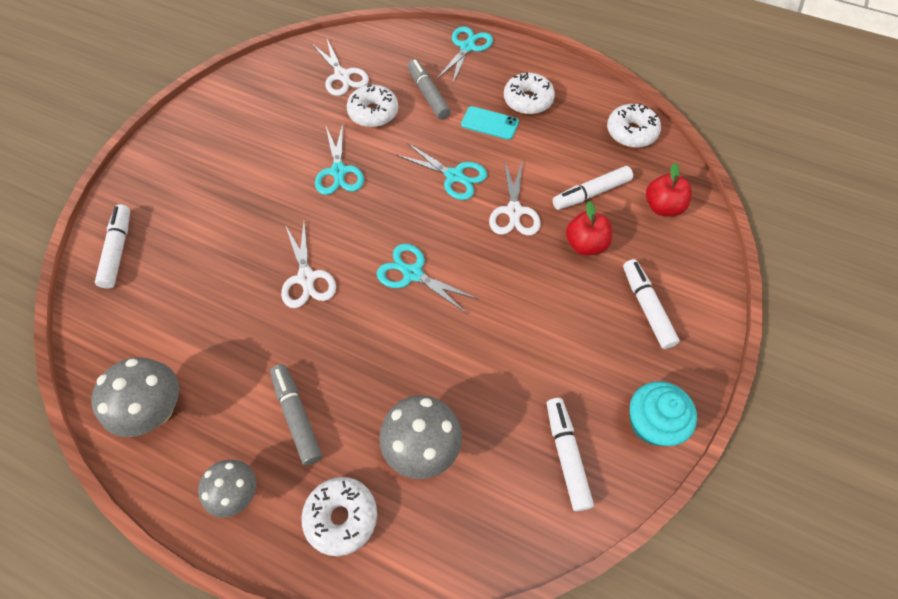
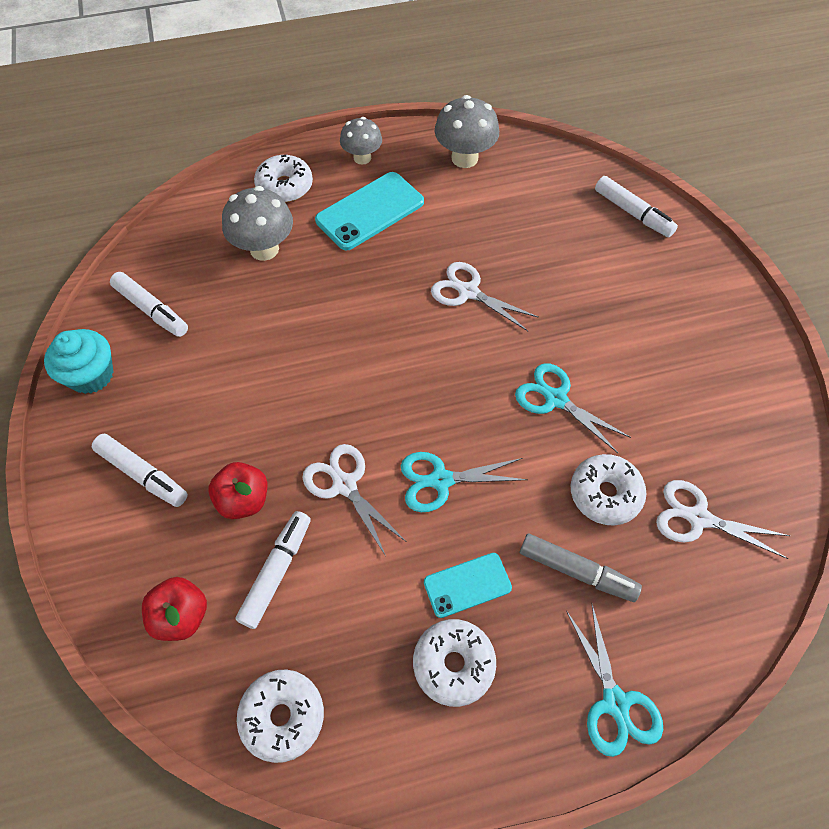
camera: 140 degrees right, 0 degrees up
(297, 416) = (370, 211): grey marker -> turquoise phone
(413, 274) = (385, 355): turquoise scissors -> none

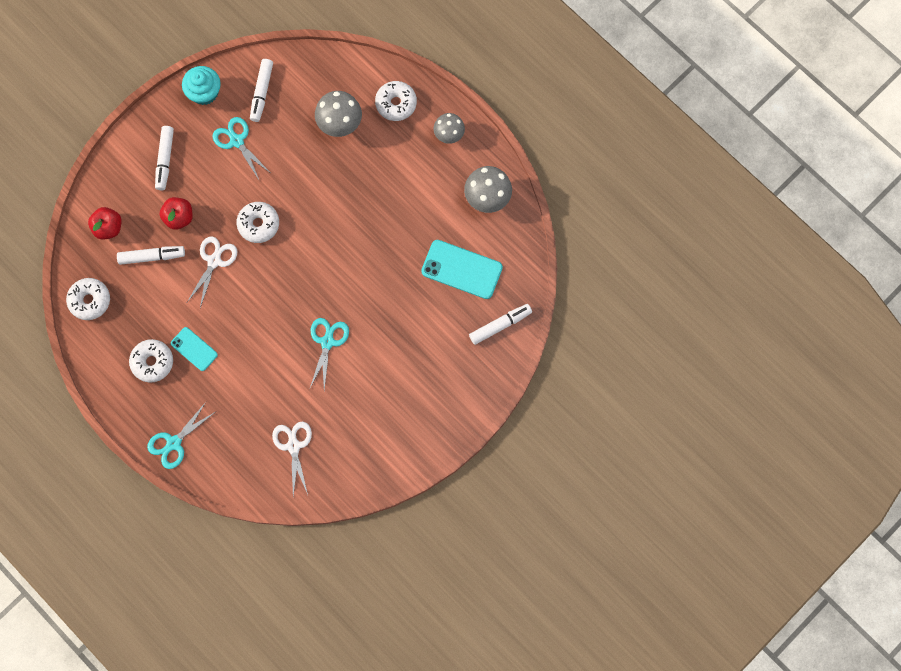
camera: 60 degrees right, 15 degrees up
(370, 211) = (406, 166): turquoise phone -> turquoise phone (462, 269)
(441, 480) = (243, 307): turquoise scissors -> turquoise scissors (237, 141)
(468, 292) = (376, 258): white scissors -> none
(576, 571) = (230, 397): grey marker -> none
(605, 494) = (281, 393): white donut -> white donut (258, 224)
(632, 213) = (500, 325): white marker -> white marker turned 135 degrees counterclockwise

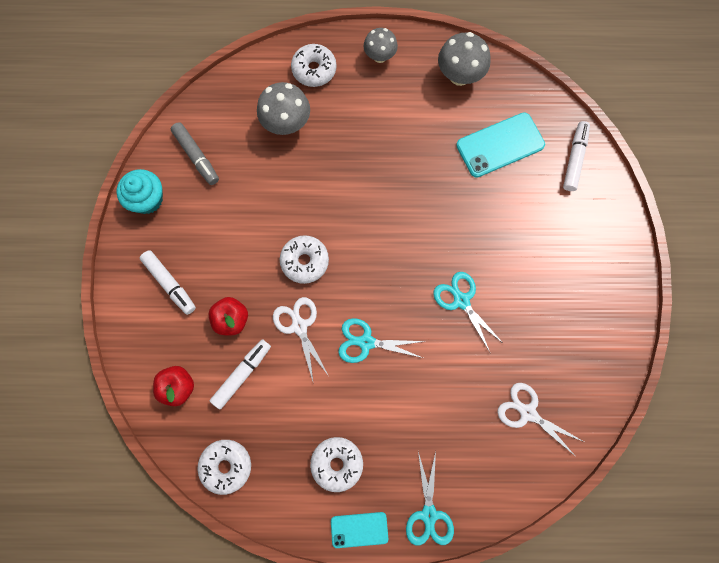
camera: 45 degrees left, 0 degrees up
(194, 349) = (360, 416): turquoise phone -> turquoise phone (359, 529)
(237, 141) = (216, 213): turquoise scissors -> turquoise scissors (366, 342)
(262, 92) = (196, 156): white marker -> grey marker

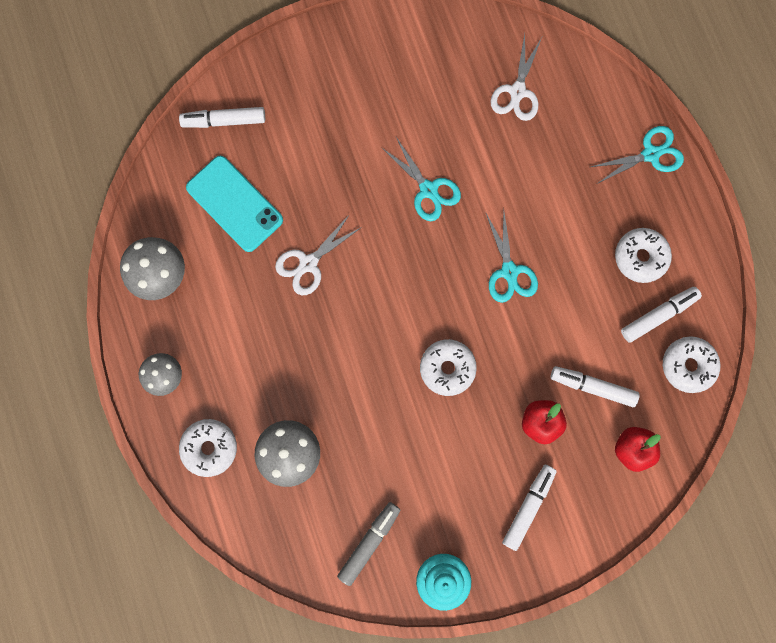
camera: 110 degrees left, 5 degrees up
(279, 458) = (658, 315): none -> white marker
(299, 326) = (520, 346): white scissors -> white scissors (308, 263)
(359, 529) = (691, 214): turquoise phone -> none
(461, 301) = (428, 189): turquoise scissors -> turquoise scissors turned 75 degrees counterclockwise

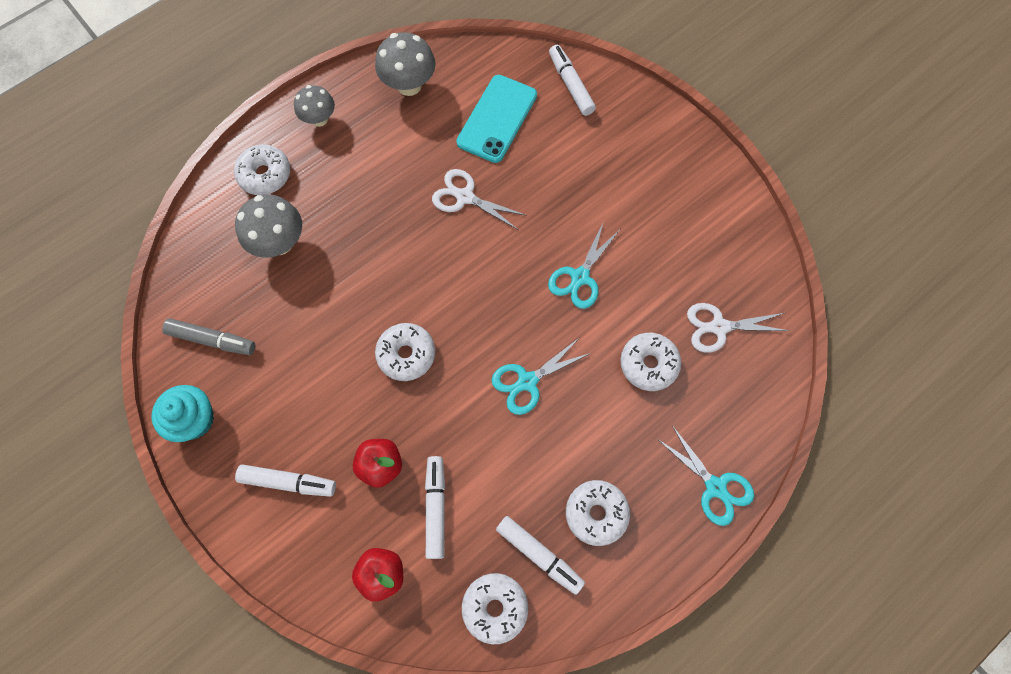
camera: 70 degrees right, 10 degrees down
(529, 164) = (648, 364): none -> white donut

